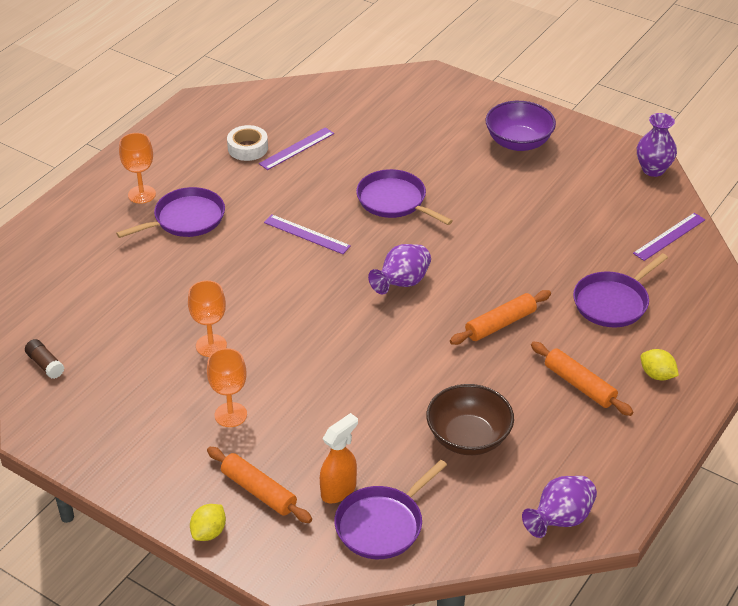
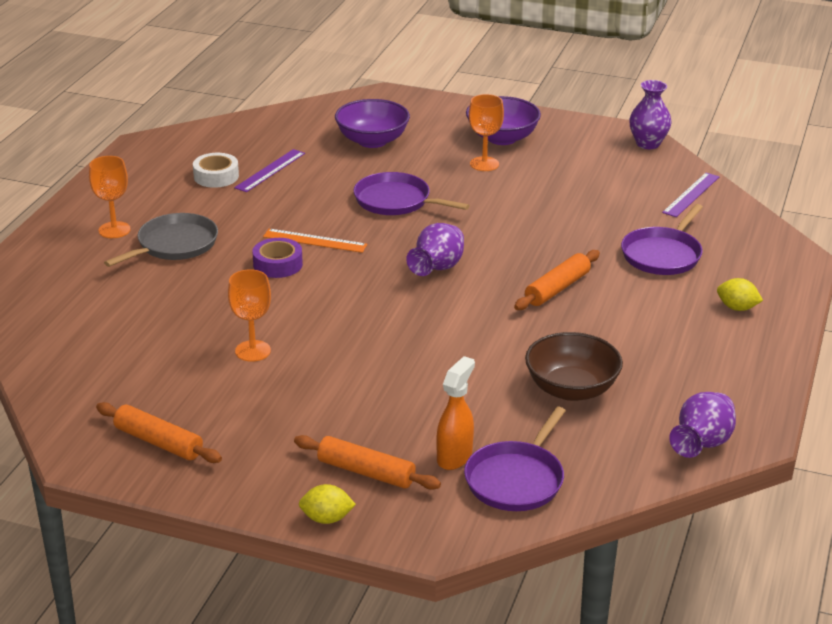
camera: 15 degrees left, 10 degrees down
(45, 364) = (67, 396): brown glue stick -> none
(186, 219) = (174, 245): purple pan -> grey pan
(209, 532) = (327, 519): yellow lemon -> yellow lemon turned 75 degrees clockwise
(230, 415) = (303, 409): orange goblet -> orange goblet (484, 164)
(265, 255) = (278, 264): none -> purple tape
(307, 234) = (315, 241): purple ruler -> orange ruler
(399, 128) = (372, 141): none -> purple bowl
(579, 385) = (663, 327): orange rolling pin -> orange rolling pin (158, 442)

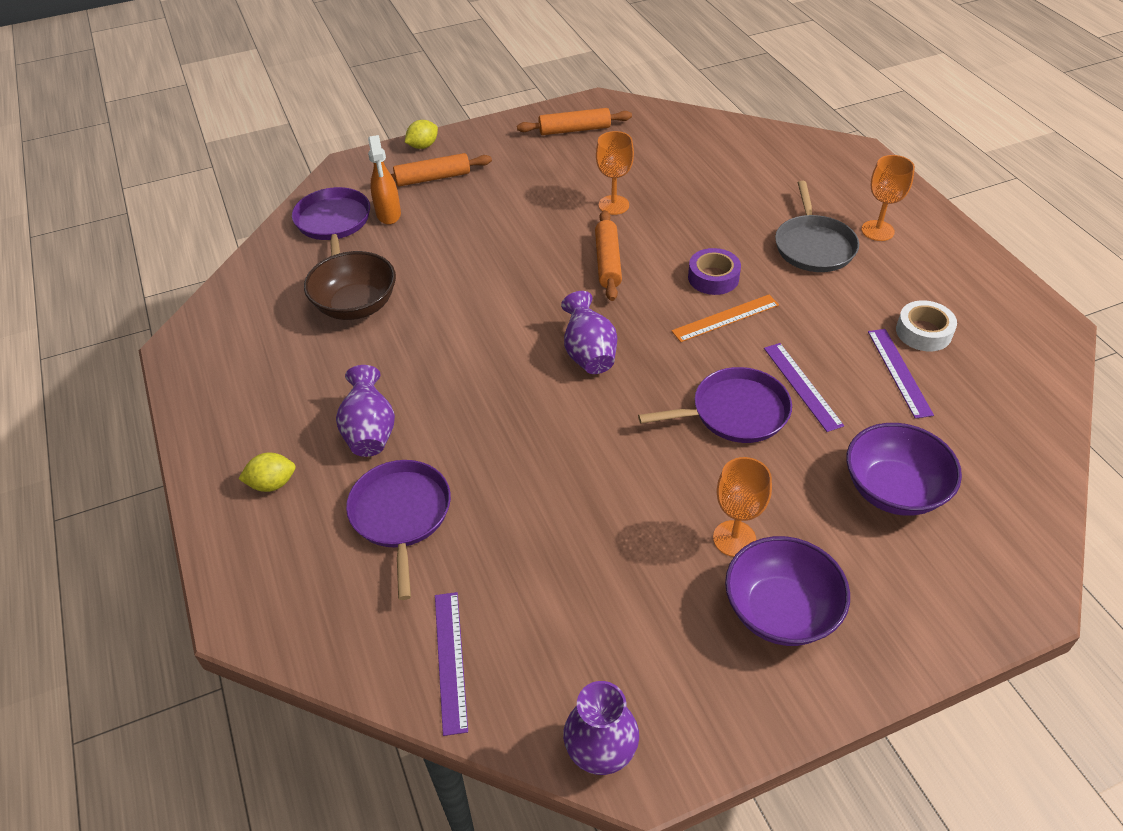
camera: 140 degrees right, 15 degrees up
(335, 192) = (802, 386): none -> purple ruler
(557, 288) = (462, 399): orange rolling pin -> orange rolling pin (608, 262)
(701, 444) = (219, 316): purple vase -> purple vase (370, 432)

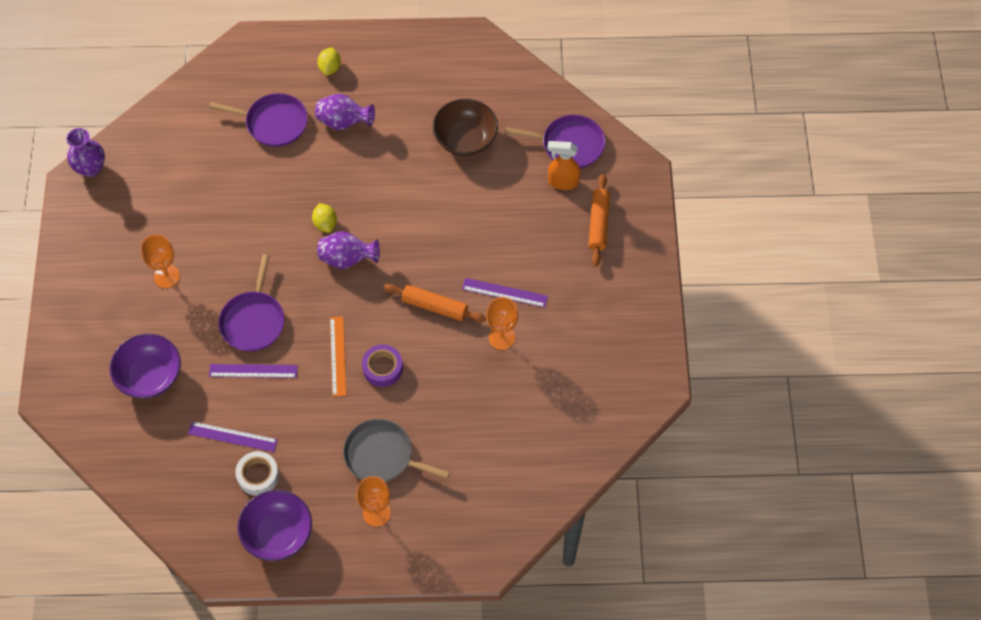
camera: 110 degrees right, 15 degrees up
(423, 146) = (649, 229): yellow lemon -> yellow lemon (325, 224)
(450, 660) = (172, 122): purple ruler -> purple ruler (504, 292)
(574, 130) = (623, 350): orange rolling pin -> none
(780, 611) = (113, 277): purple bowl -> purple bowl (278, 533)

